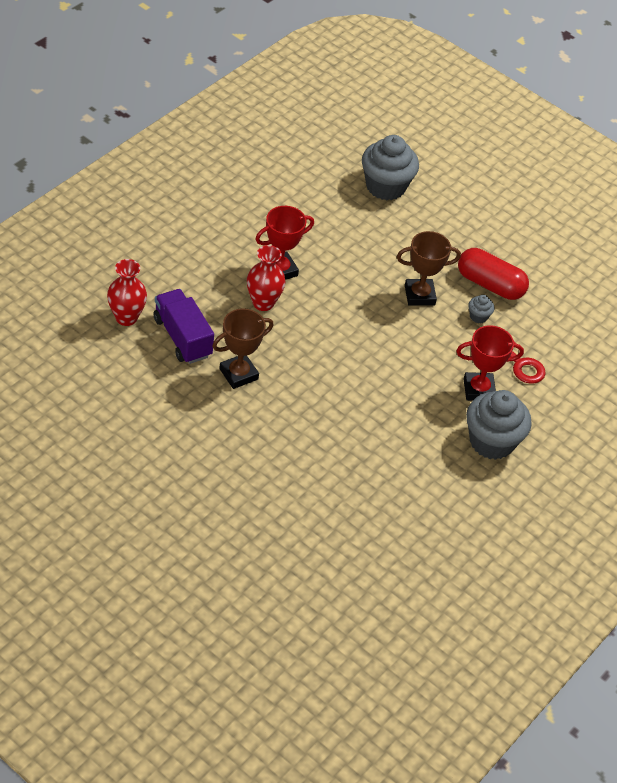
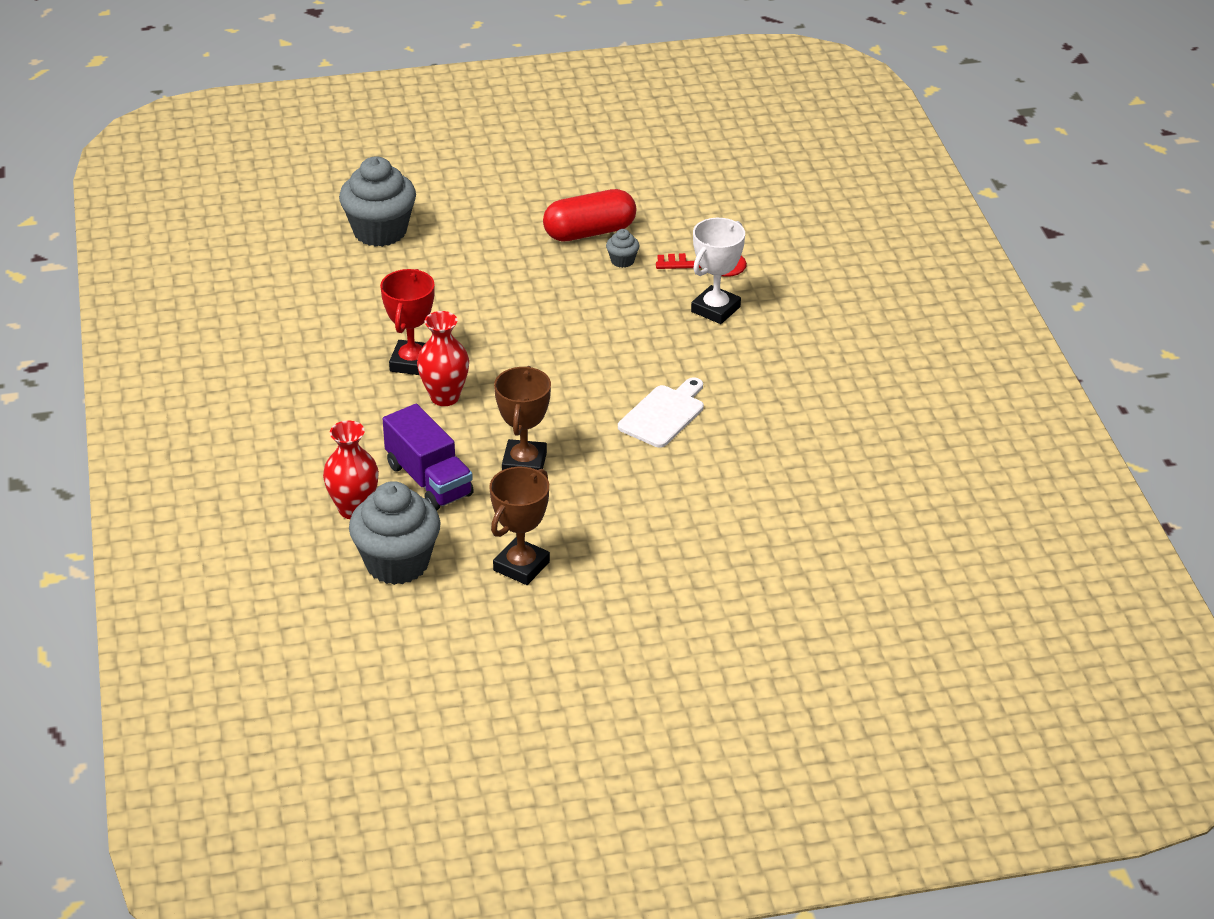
camera: 45 degrees left, 10 degrees down
(182, 337) = (429, 480): purple truck -> purple truck turned 135 degrees counterclockwise
(349, 418) = (664, 414): none -> white cutting board
(419, 295) = (553, 284): brown trophy -> brown trophy (521, 566)
(478, 390) = (715, 309): red trophy -> white trophy
(491, 441) = (788, 335): grey cupcake -> grey cupcake (397, 563)

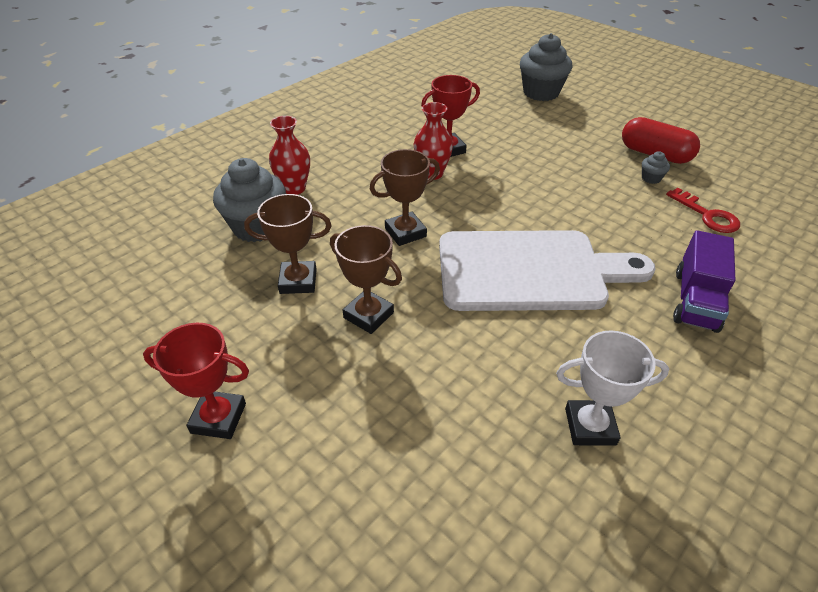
camera: 55 degrees right, 5 degrees up
(429, 480) = (349, 203): purple truck -> purple truck (695, 300)
(617, 540) = (368, 315): none -> brown trophy
(650, 676) = (218, 418): none -> red trophy
(664, 414) = (529, 271): white cutting board -> white cutting board, size x2.17
(715, 309) = (670, 240): white trophy -> white trophy (590, 426)

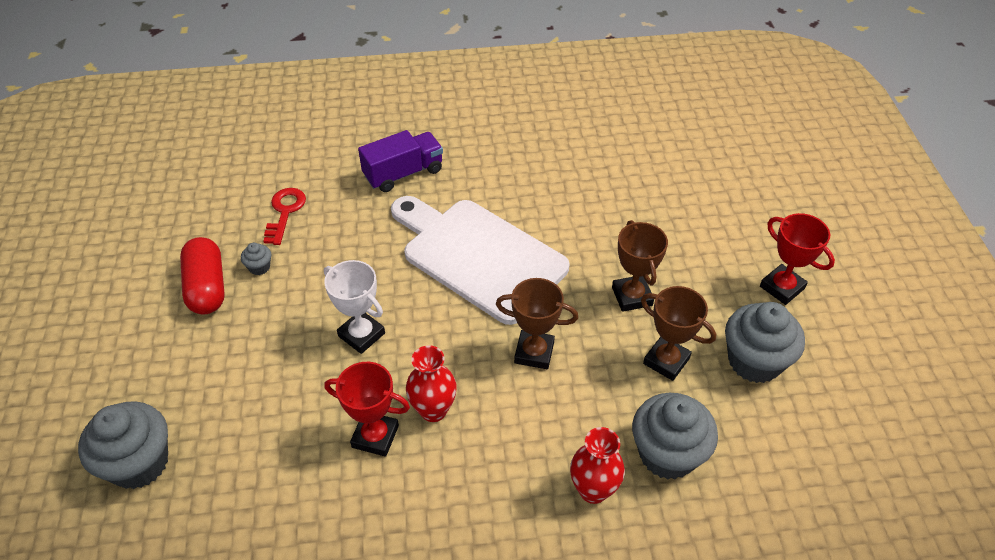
camera: 140 degrees left, 5 degrees up
(218, 323) = (754, 361): none -> grey cupcake
(590, 426) = (563, 161): white trophy -> white trophy (361, 335)

